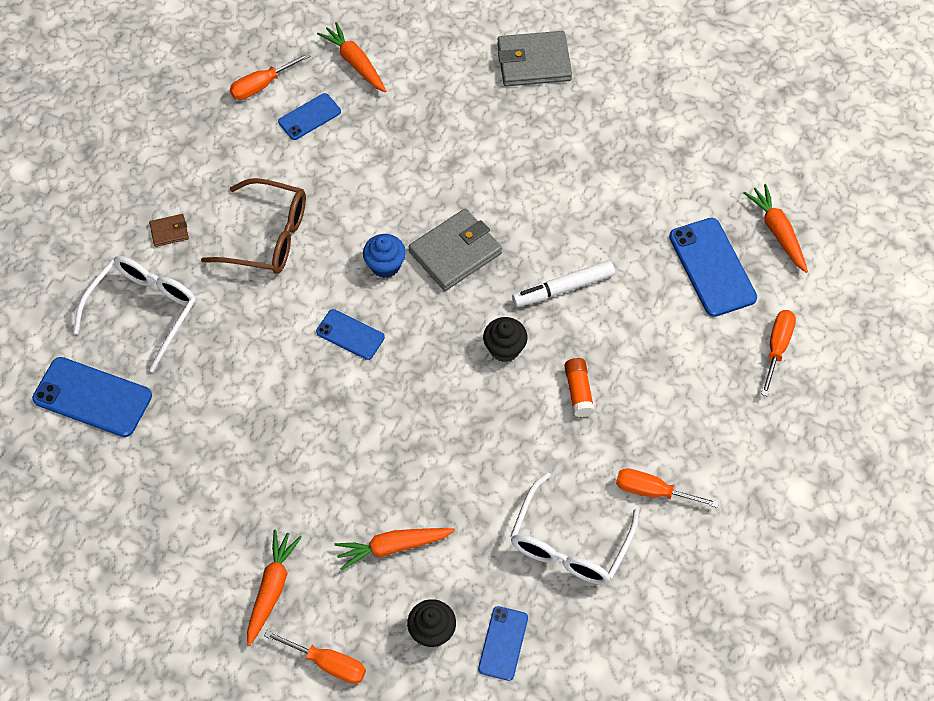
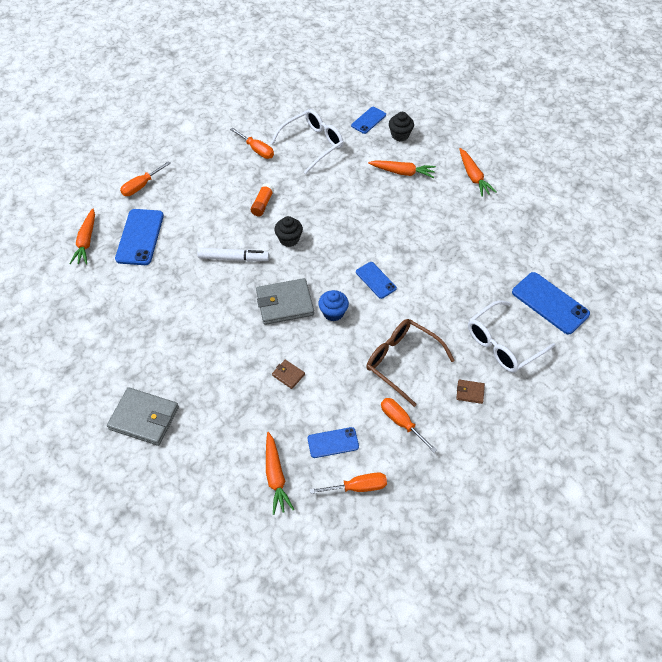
camera: 155 degrees left, 5 degrees down
(271, 589) = (473, 176): orange carrot -> orange carrot turned 60 degrees counterclockwise
(327, 663) = (457, 140): orange screwdriver -> orange screwdriver (401, 423)
(400, 167) = (288, 375): none -> brown wallet

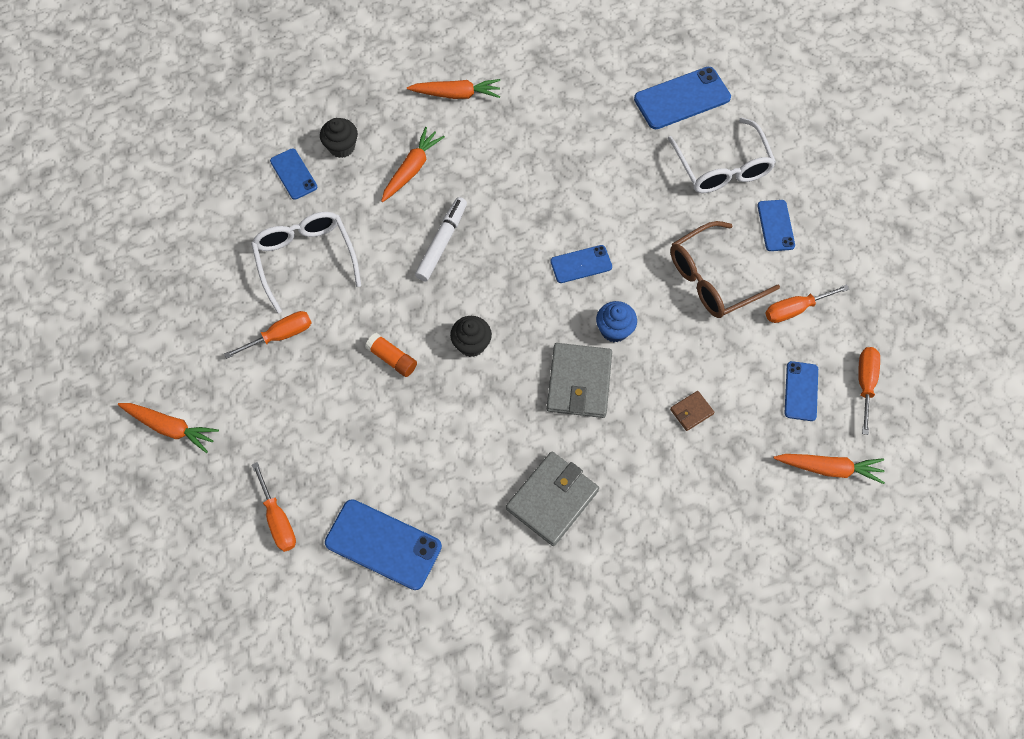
camera: 70 degrees left, 10 degrees up
(86, 241) = (358, 627): orange carrot -> orange carrot (170, 427)
(144, 418) = (703, 607): grey wallet -> grey wallet (552, 499)
(233, 258) = (476, 424): white marker -> white marker (442, 243)
(470, 392) = (776, 225): brown wallet -> blue phone

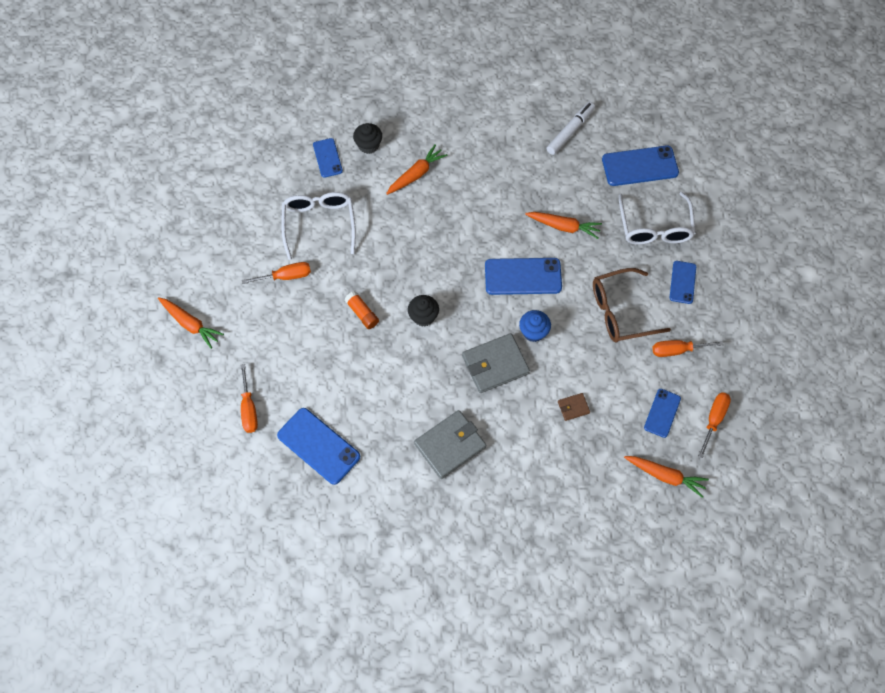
camera: 15 degrees right, 0 degrees up
(442, 243) = (423, 235): white marker -> white marker (570, 131)
(456, 94) = (466, 124): orange carrot -> orange carrot (563, 226)
(579, 382) = (495, 364): grey wallet -> grey wallet turned 45 degrees clockwise
(581, 264) = (523, 276): blue phone -> blue phone, size x1.68

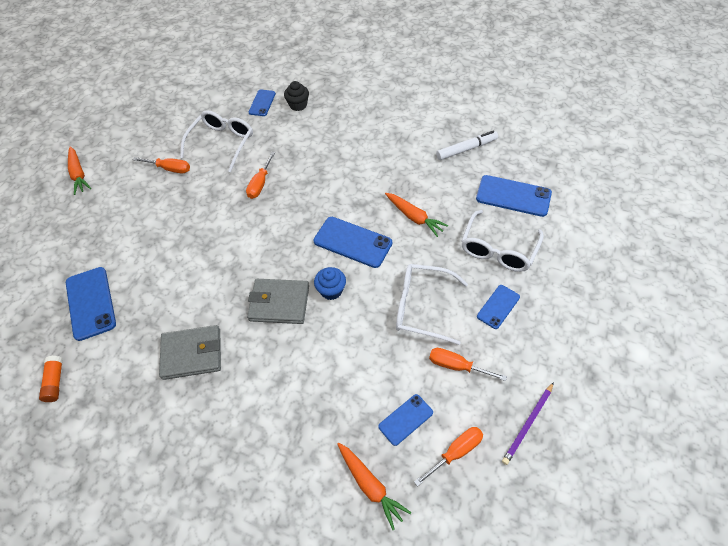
camera: 30 degrees right, 10 degrees down
(249, 408) = (66, 250): orange screwdriver -> orange screwdriver (260, 184)
(362, 313) = (203, 217): orange glue stick -> orange glue stick (55, 382)
(416, 174) = (319, 136): orange carrot -> none
(423, 317) = (248, 239): black cupcake -> none
(573, 407) = (323, 372): brown wallet -> none
(621, 311) = (422, 307): brown glasses -> white glasses
(755, 371) = (528, 424): none -> purple pencil

